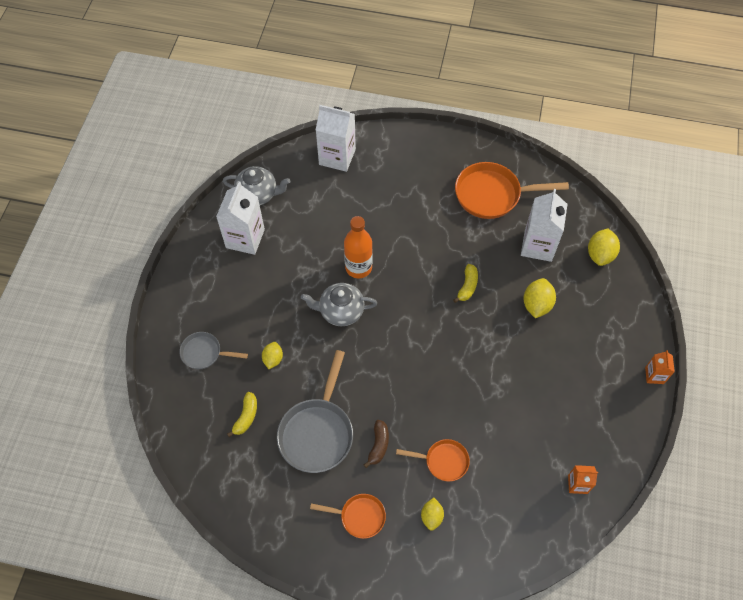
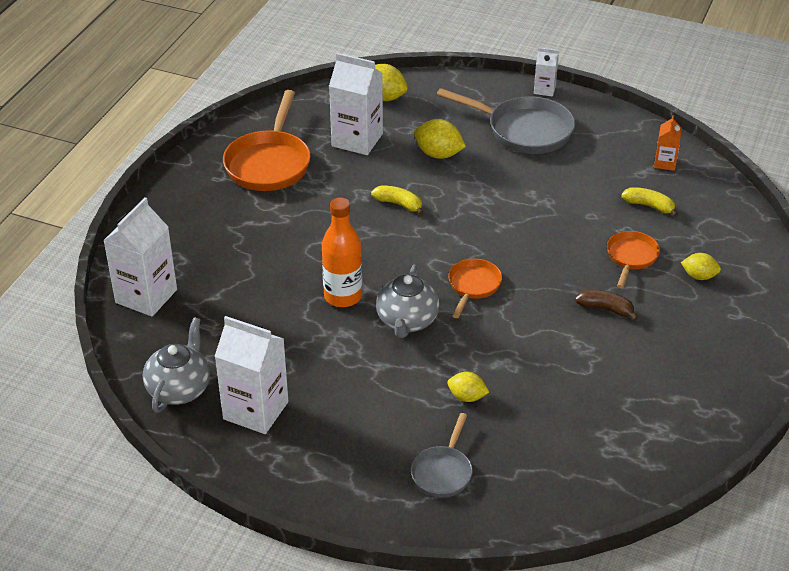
camera: 80 degrees left, 20 degrees down
(246, 417) = (551, 433): yellow banana -> yellow banana (649, 206)
(317, 432) = (582, 363): grey pan -> grey pan (524, 131)
(359, 516) = (697, 337): orange pan -> orange pan (473, 286)
(654, 375) = (544, 90): orange carton -> white carton

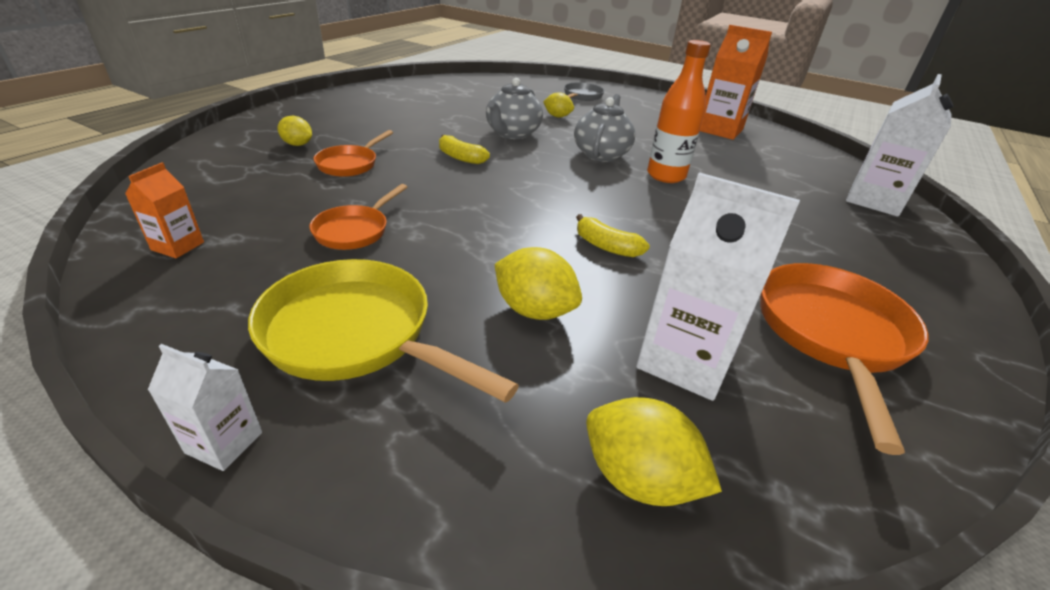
camera: 175 degrees left, 5 degrees down
(179, 389) = (788, 145): grey teapot -> grey teapot (512, 134)
(255, 410) = (719, 130): white carton -> orange carton
(473, 286) = (531, 166): orange pan -> orange pan (354, 230)
(524, 131) = (356, 334): grey pan -> yellow pan
(605, 309) = (412, 138): brown banana -> none
(649, 206) = (272, 201): yellow banana -> yellow banana (460, 158)

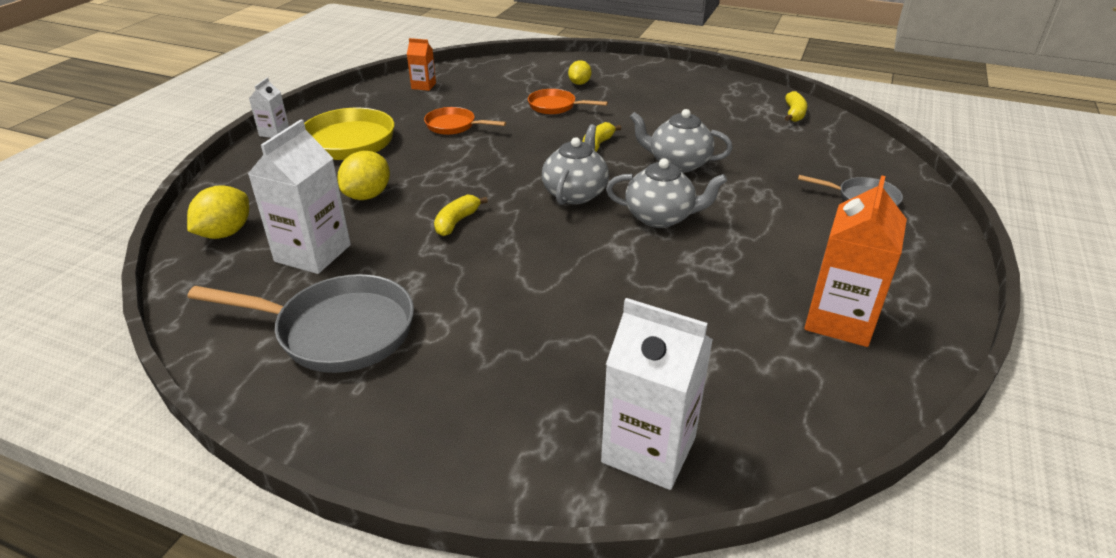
camera: 85 degrees right, 0 degrees up
(445, 85) = (794, 114): none -> yellow banana
(555, 180) = (575, 193): none -> grey teapot
(557, 116) = (760, 186): yellow lemon -> none
(666, 176) = (625, 260): orange bottle -> none
(831, 335) = (337, 331): orange pan -> grey pan

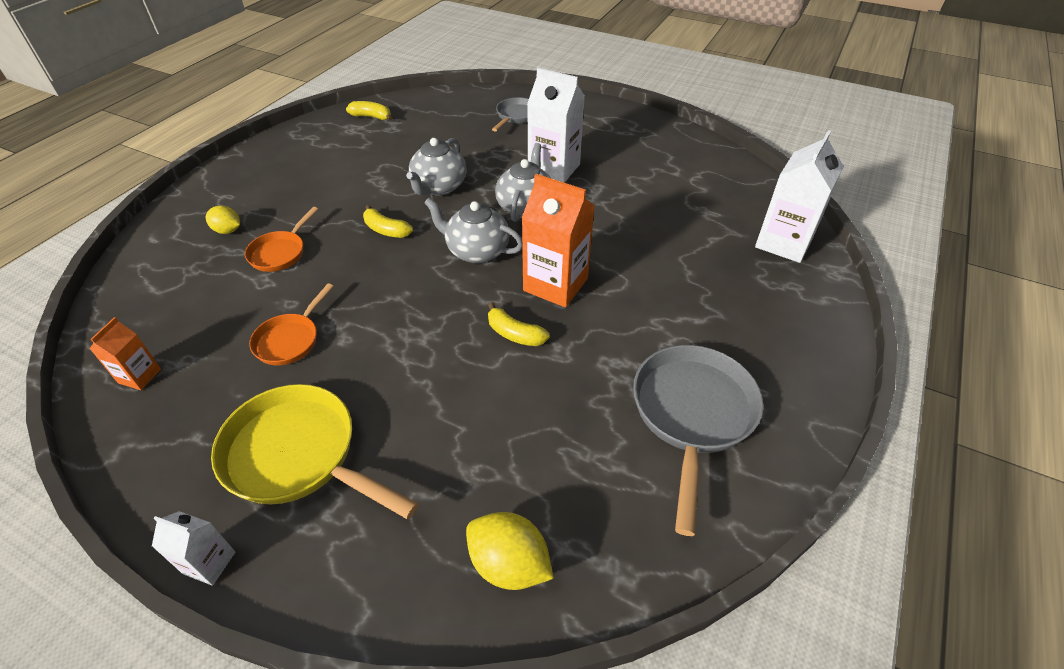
camera: 85 degrees left, 10 degrees up
(313, 253) = (562, 454): white carton -> white carton (554, 169)
(367, 195) = (444, 415): yellow lemon -> none
(839, 320) = (654, 153): orange carton -> orange carton (555, 284)

